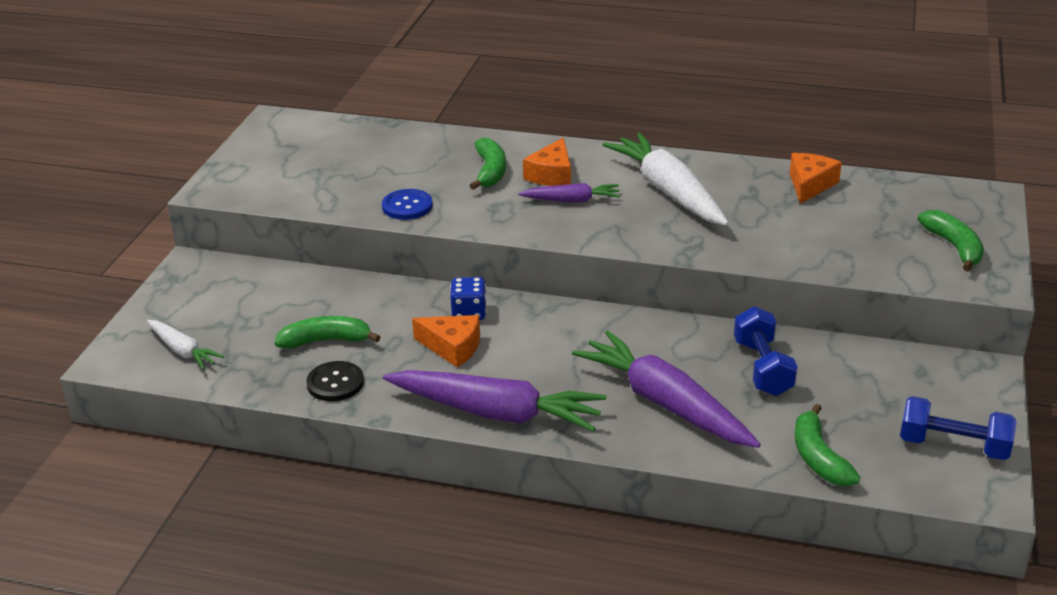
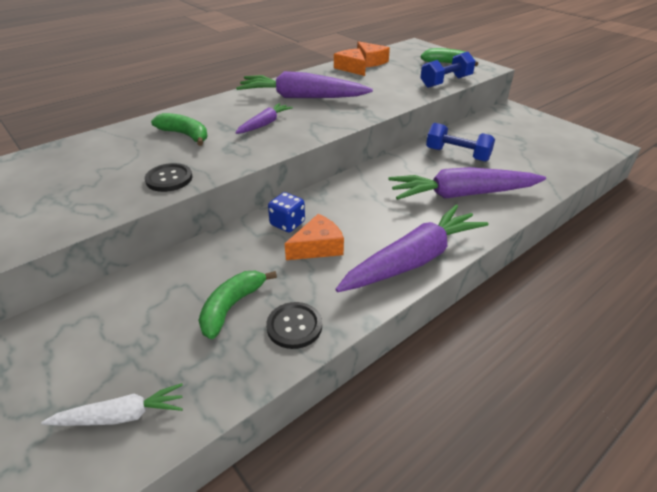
camera: 55 degrees left, 5 degrees up
(407, 206) = (169, 179): blue button -> black button
(551, 175) = (226, 119): orange cheese -> orange cheese (371, 61)
(668, 191) = (302, 97): white carrot -> purple carrot
(818, 457) = (549, 172): green banana -> none
(953, 446) = (564, 138): blue dumbbell -> blue dumbbell (446, 82)

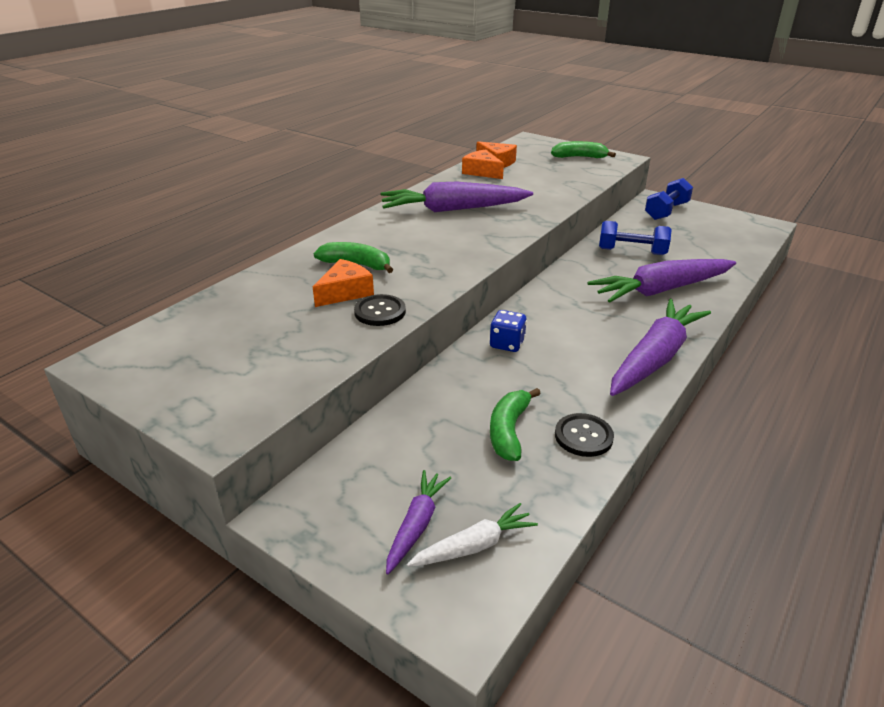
camera: 15 degrees left, 5 degrees down
(264, 124) = (435, 242): purple carrot -> purple carrot (416, 525)
(318, 247) = (554, 361): orange cheese -> orange cheese (345, 292)
(446, 82) = (592, 177): blue dumbbell -> blue dumbbell (666, 211)

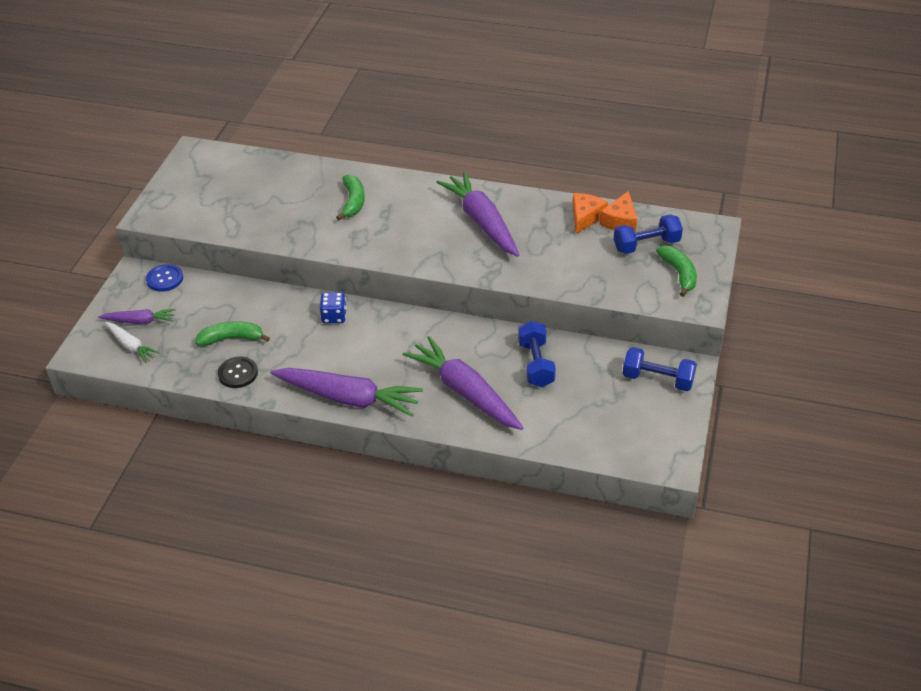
camera: 70 degrees right, 10 degrees up
(330, 480) = (164, 279): none -> blue button
(345, 292) = (310, 210): orange cheese -> none
(380, 312) = (290, 233): black button -> none
(536, 160) = (646, 245): none -> blue dumbbell

